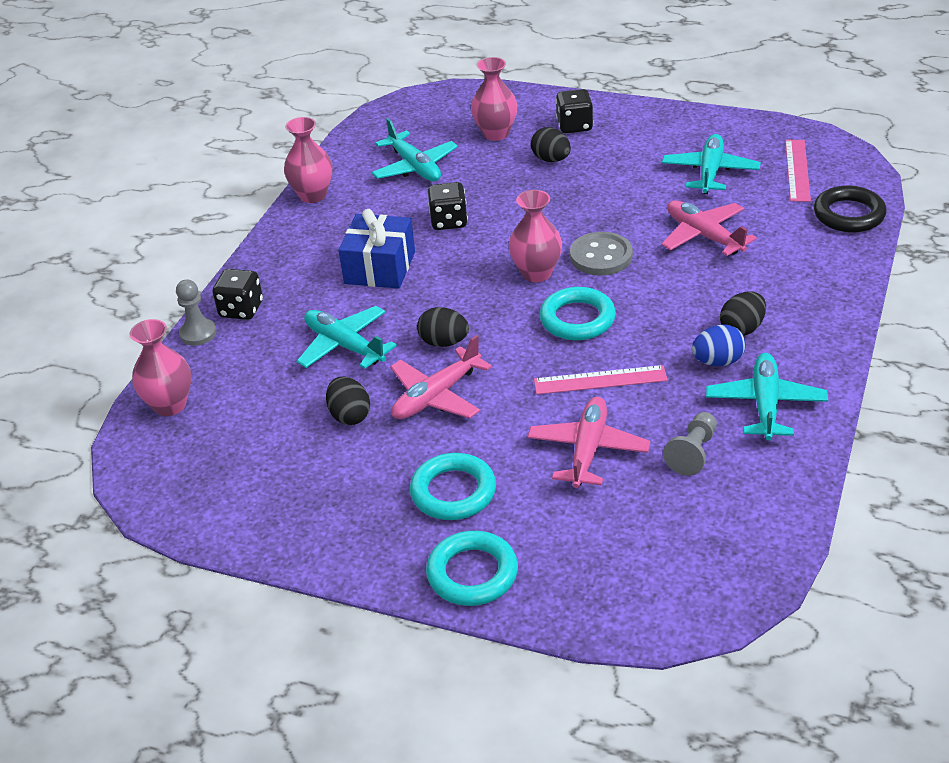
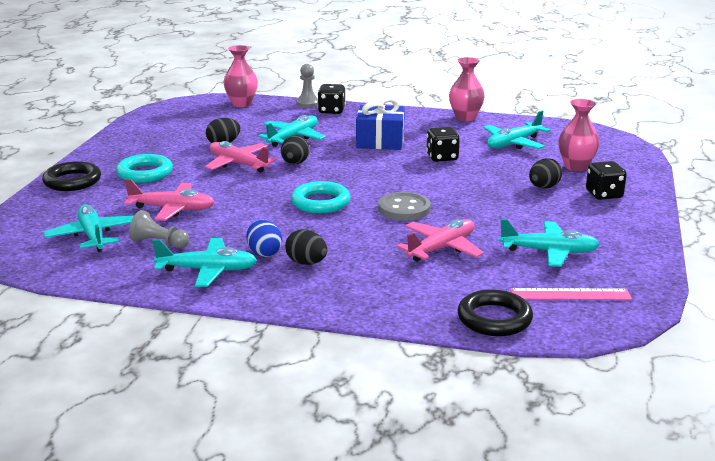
camera: 80 degrees right, 15 degrees down
(472, 573) = (72, 181): turquoise ring -> black ring
(536, 273) = (378, 187): pink vase -> none
(600, 380) = (247, 211): pink ruler -> none
(671, 520) = (93, 236): none -> turquoise plane

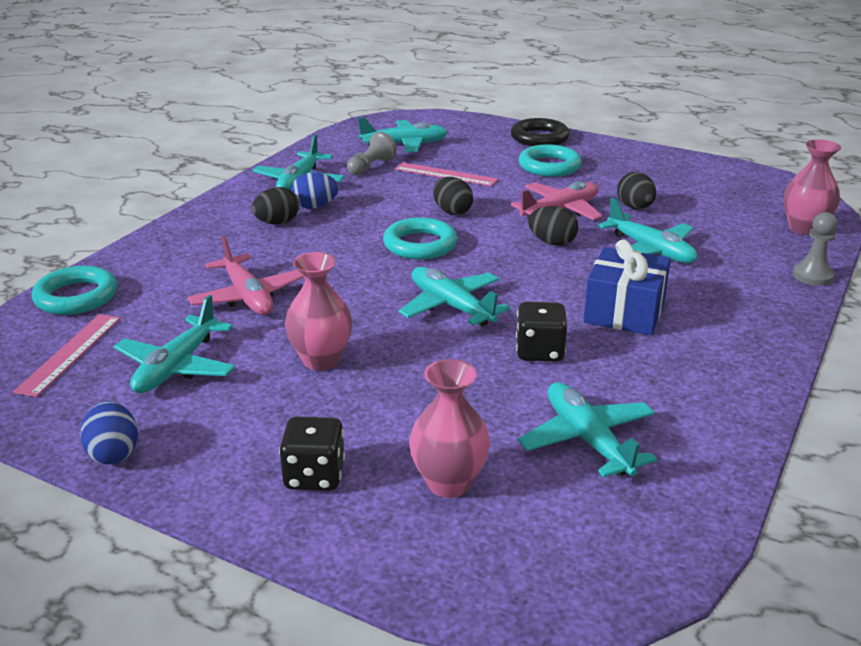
camera: 105 degrees right, 5 degrees up
(172, 209) = (445, 174): pink plane -> pink ruler
(331, 111) = (775, 291): black dice -> none
(404, 209) = (371, 291): grey button -> none
(406, 183) = (451, 306): none -> turquoise plane
(465, 118) = (740, 416): pink vase -> pink vase (321, 360)
(494, 319) = (76, 297): black ring -> turquoise ring
(543, 187) = (377, 419): black egg -> black egg (452, 212)
(646, 248) = (113, 453): none -> blue egg

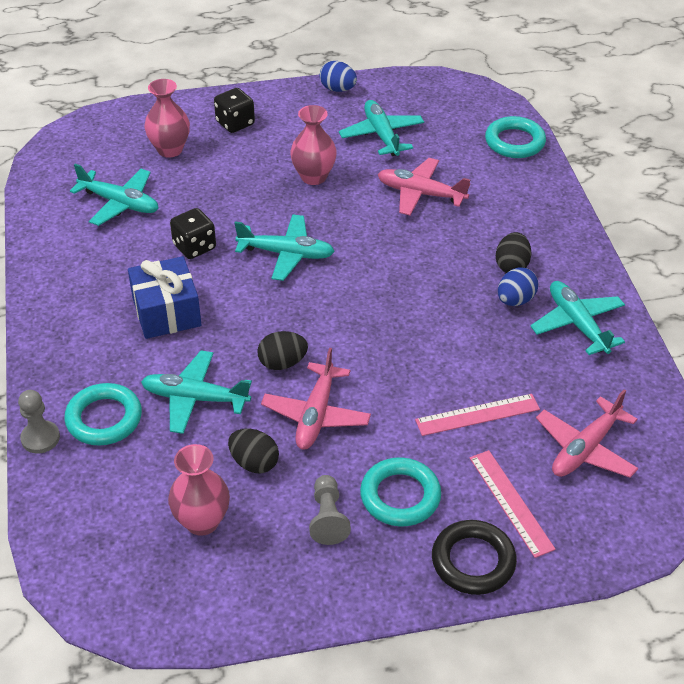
camera: 140 degrees right, 15 degrees up
(70, 353) = (447, 114): pink ruler -> pink ruler (510, 502)
(371, 167) = (557, 385): grey pawn -> grey pawn (328, 518)
(405, 144) = (585, 449): turquoise plane -> pink plane
(420, 245) = (378, 302): turquoise ring -> turquoise ring (104, 418)
(452, 212) = (403, 358): black egg -> none
(804, 228) = (72, 520): pink vase -> pink vase (202, 521)

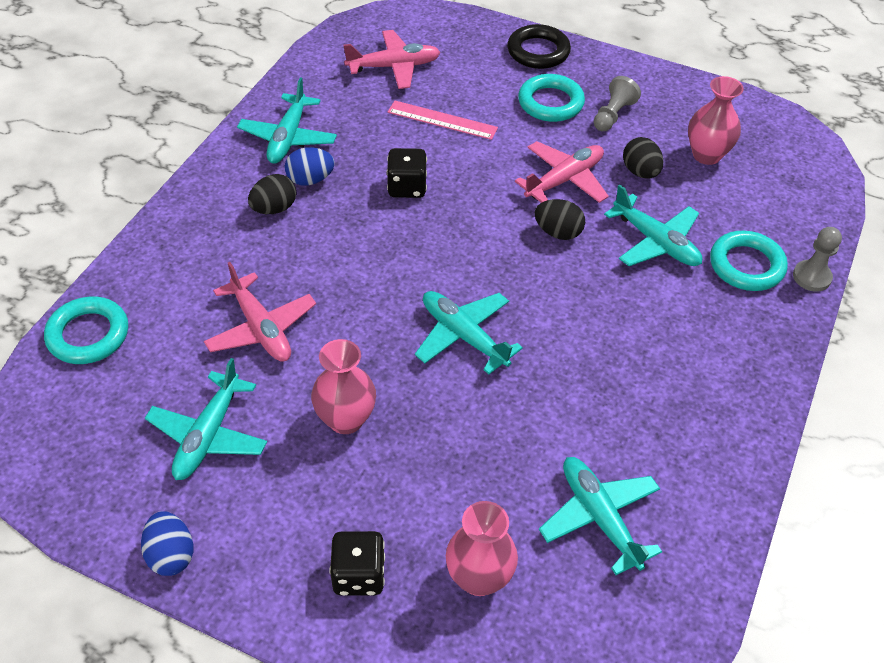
camera: 145 degrees left, 5 degrees up
(166, 312) = (631, 337): blue gift -> none
(194, 247) = (552, 399): black dice -> black dice (407, 187)
(510, 502) = (480, 65): pink ruler -> none

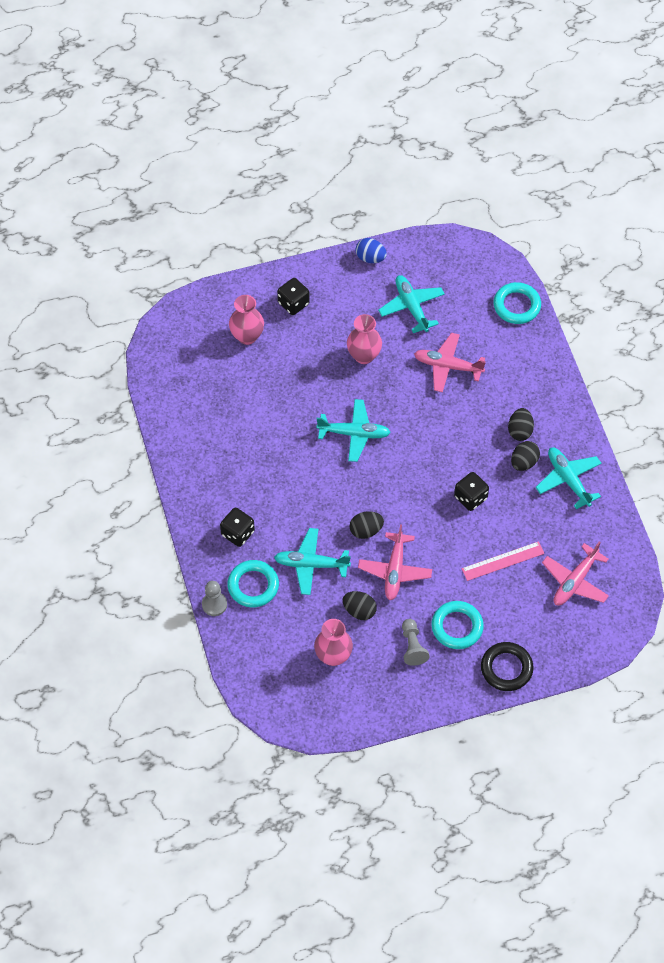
camera: 140 degrees right, 10 degrees up
(310, 180) = (524, 462): blue egg -> black egg
(599, 517) = (220, 395): turquoise plane -> none
(721, 328) = (237, 533): none -> black dice

